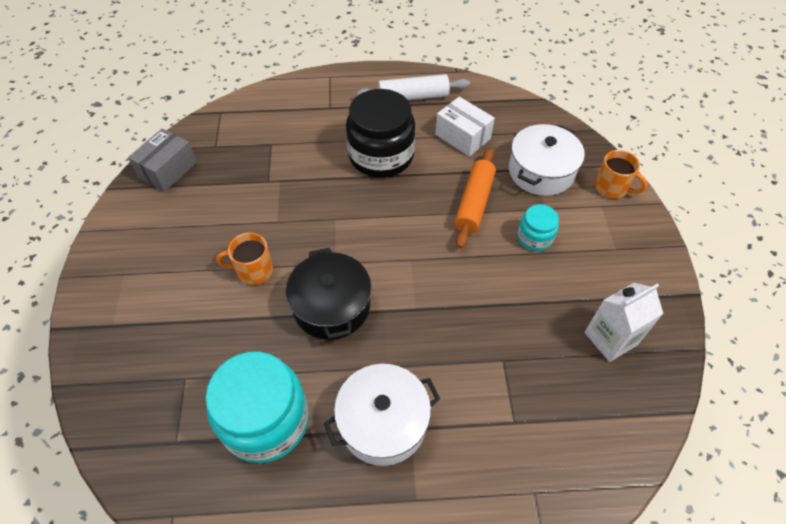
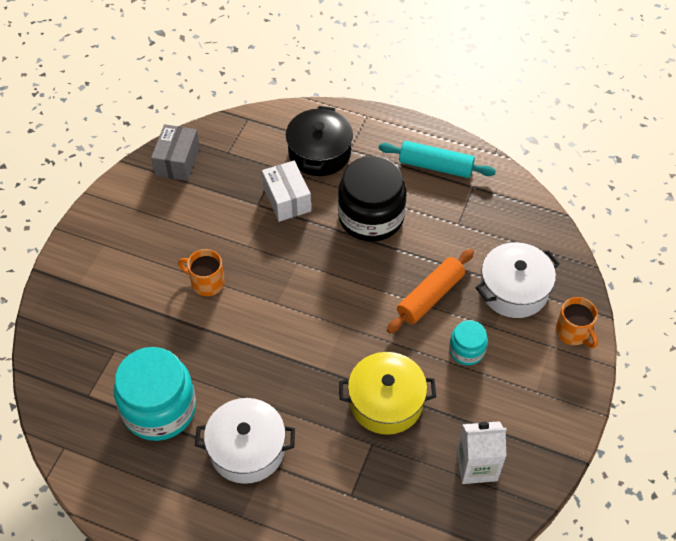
camera: 25 degrees right, 0 degrees up
(168, 170) = (177, 161): grey box -> grey box turned 45 degrees counterclockwise
(331, 306) = (255, 339): black pot -> black pot (319, 153)
(413, 97) = (435, 166): white rolling pin -> turquoise rolling pin
(462, 137) = (459, 226): white box -> white box (287, 200)
(492, 314) = (386, 402): none -> yellow pot

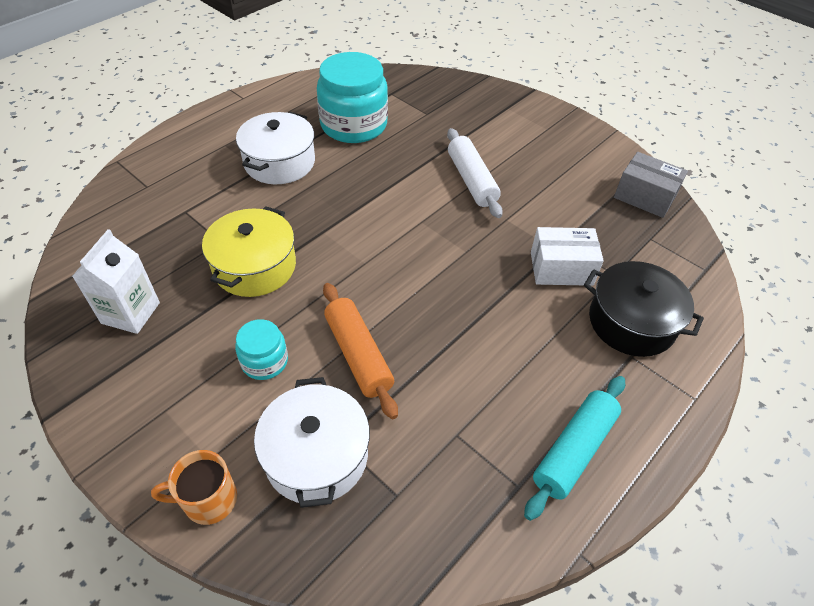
camera: 110 degrees right, 5 degrees down
(206, 283) = (471, 180): orange mug -> white rolling pin
(371, 217) = (506, 339): black jar -> none

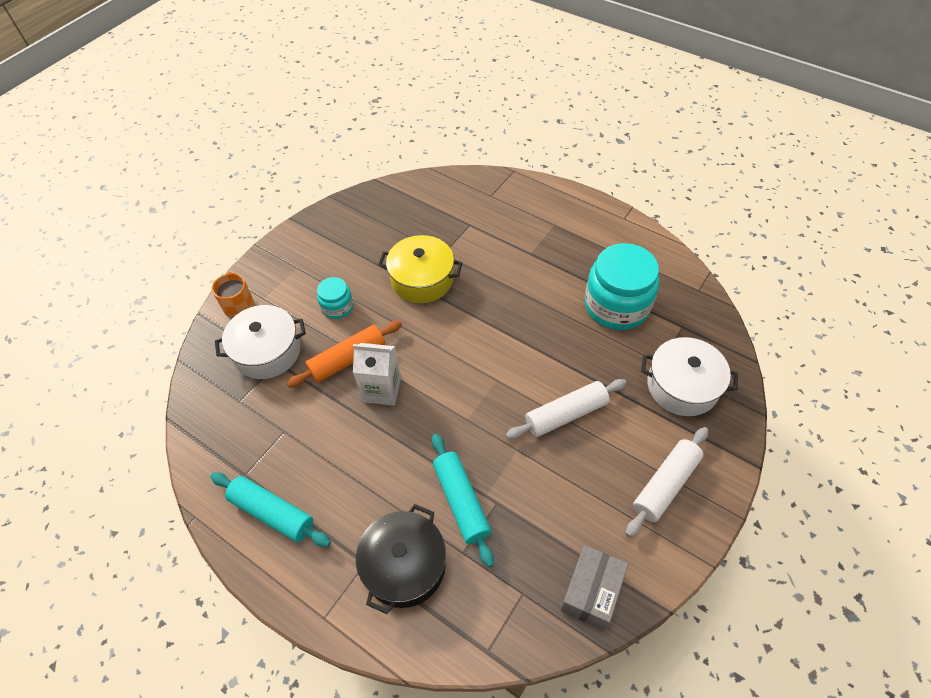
camera: 85 degrees right, 5 degrees up
(130, 313) = (370, 227): white carton -> white carton (382, 389)
(279, 162) = (544, 265): white pot -> white pot (682, 386)
(548, 137) = (665, 485): none -> white rolling pin
(561, 268) = (461, 501): white box -> turquoise rolling pin

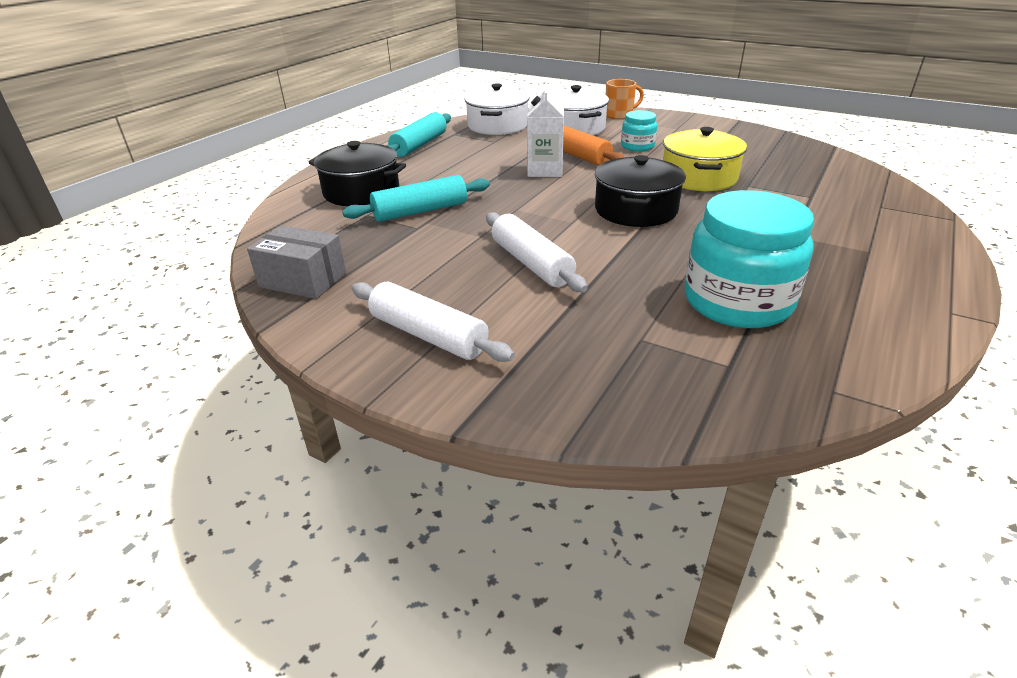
camera: 85 degrees right, 20 degrees down
(480, 333) = (636, 210): none -> black pot
(682, 386) = (601, 359): white pot -> white pot (497, 126)

